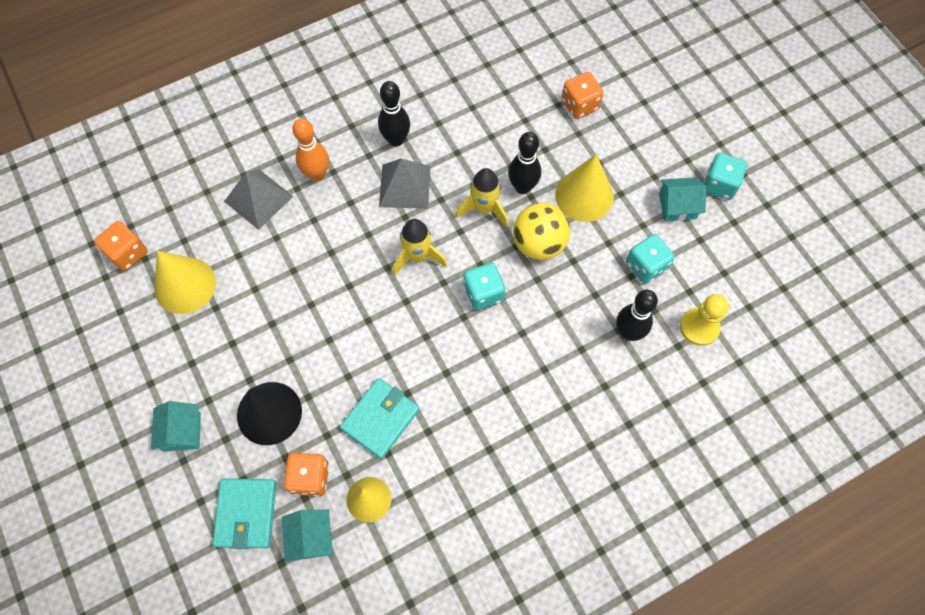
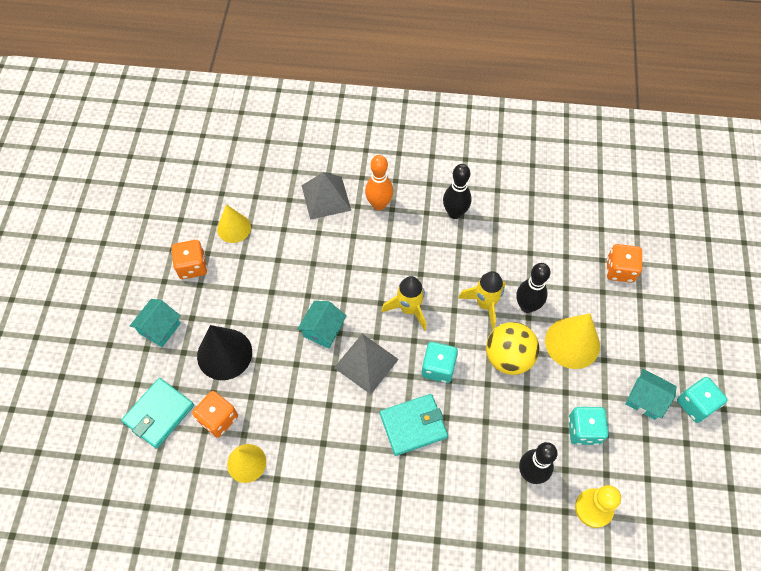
camera: 35 degrees right, 5 degrees down
(127, 253) = (213, 183): orange dice -> orange dice (192, 266)
(185, 285) = (234, 228): yellow cone -> yellow cone, size x0.66
(311, 538) = (188, 462): turquoise house -> turquoise house (323, 330)
(380, 419) = (296, 410): turquoise wallet -> turquoise wallet (413, 425)
(404, 186) = (436, 251): grey pyramid -> grey pyramid (366, 363)

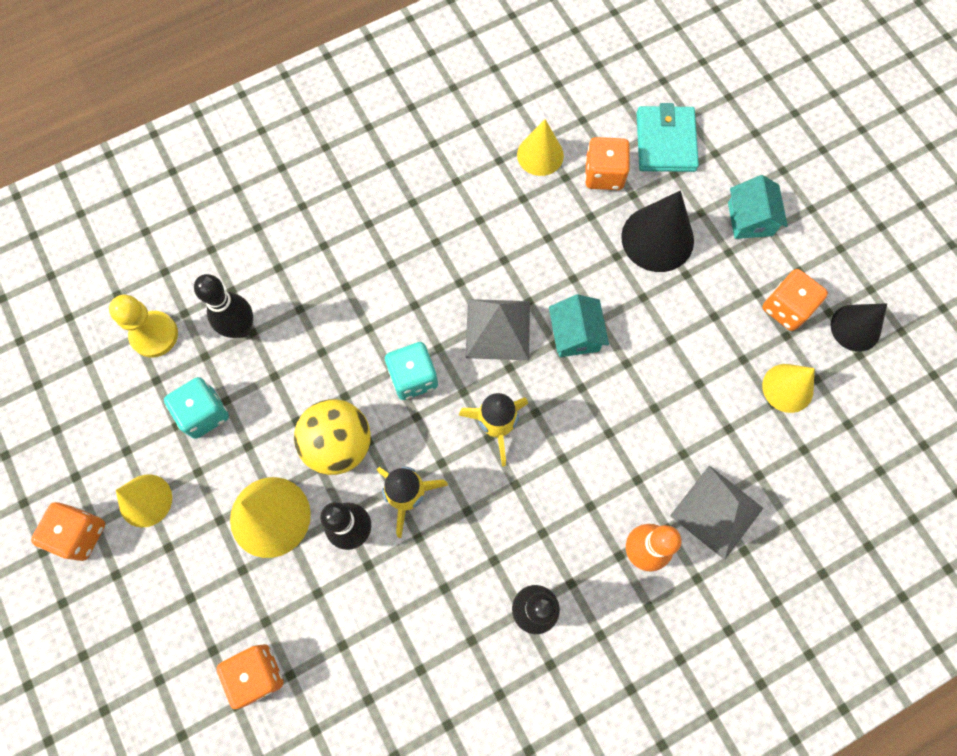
camera: 145 degrees right, 10 degrees up
(167, 233) = (855, 327): none -> black cone
(413, 425) = (398, 296): turquoise wallet -> none
(645, 399) = (145, 500): turquoise house -> yellow cone
(695, 404) = (80, 534): turquoise dice -> orange dice

